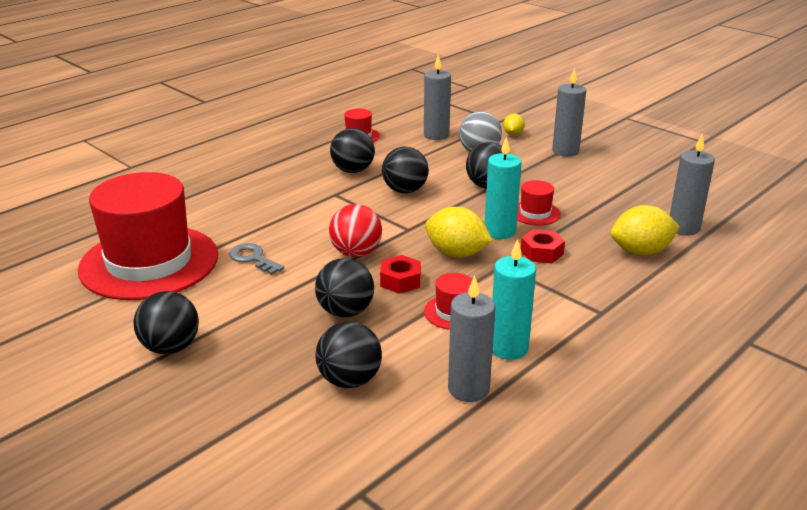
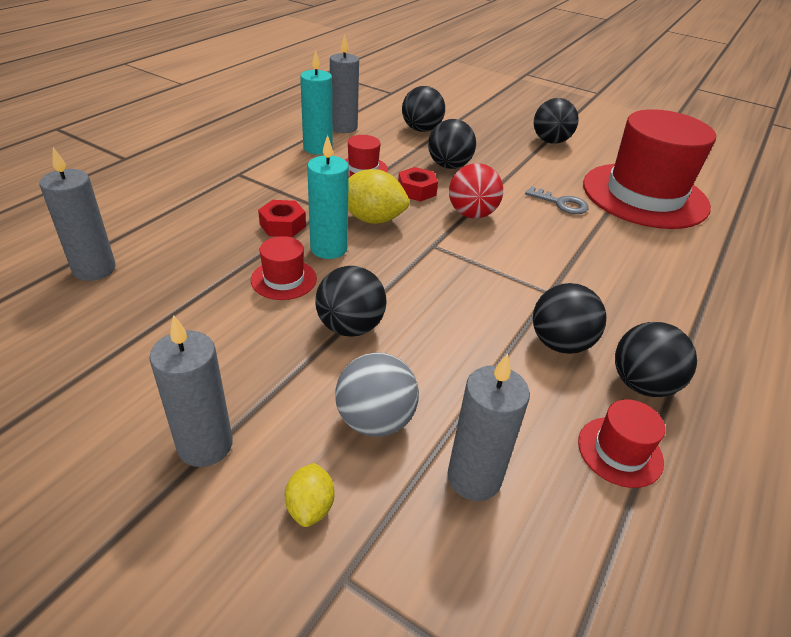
camera: 165 degrees right, 10 degrees up
(405, 190) = (464, 306): black ball -> black ball (642, 384)
(641, 252) = (170, 232): yellow lemon -> none

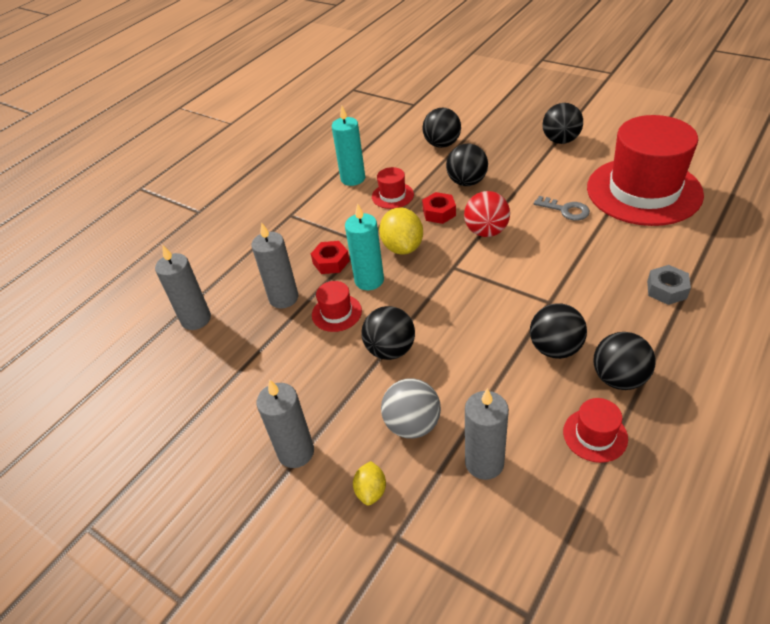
camera: 10 degrees right, 5 degrees up
(343, 128) = (373, 152): grey candle -> grey candle (283, 298)
(372, 219) = (402, 247): yellow lemon -> yellow lemon turned 60 degrees clockwise
(684, 292) = (666, 290): none -> grey nut

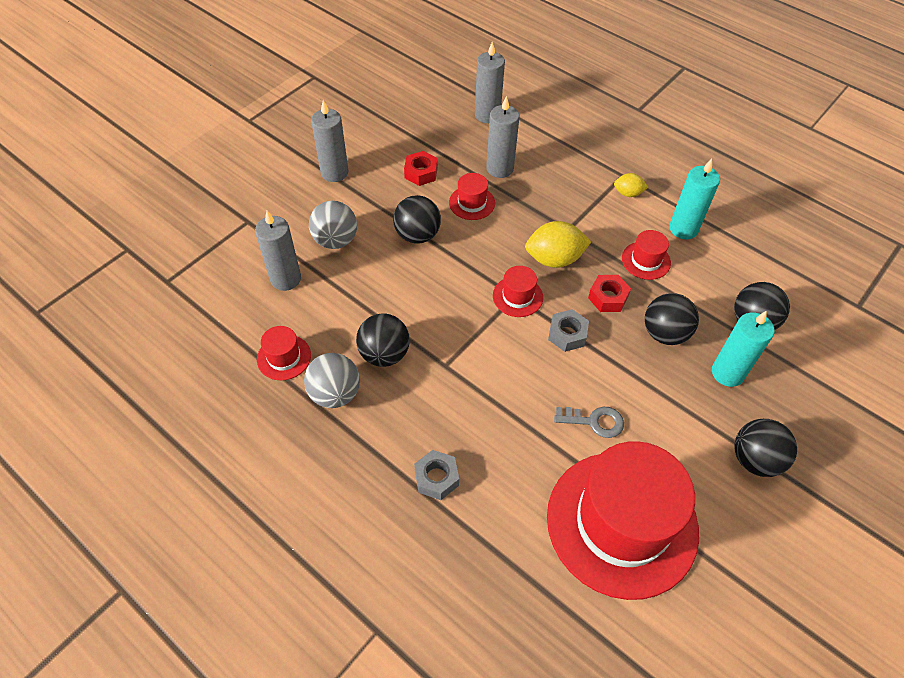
camera: 90 degrees right, 10 degrees up
(331, 262) = (542, 202): red nut -> red nut (421, 173)
(369, 280) = (509, 228): turquoise candle -> turquoise candle (727, 373)
(371, 491) = (287, 211): yellow lemon -> yellow lemon (628, 193)
(453, 265) = (517, 296): none -> red hat
(486, 231) = (567, 334): red ball -> grey nut
(565, 210) = (594, 421): grey key -> grey key turned 120 degrees counterclockwise
(619, 378) = (335, 393): black ball -> grey ball

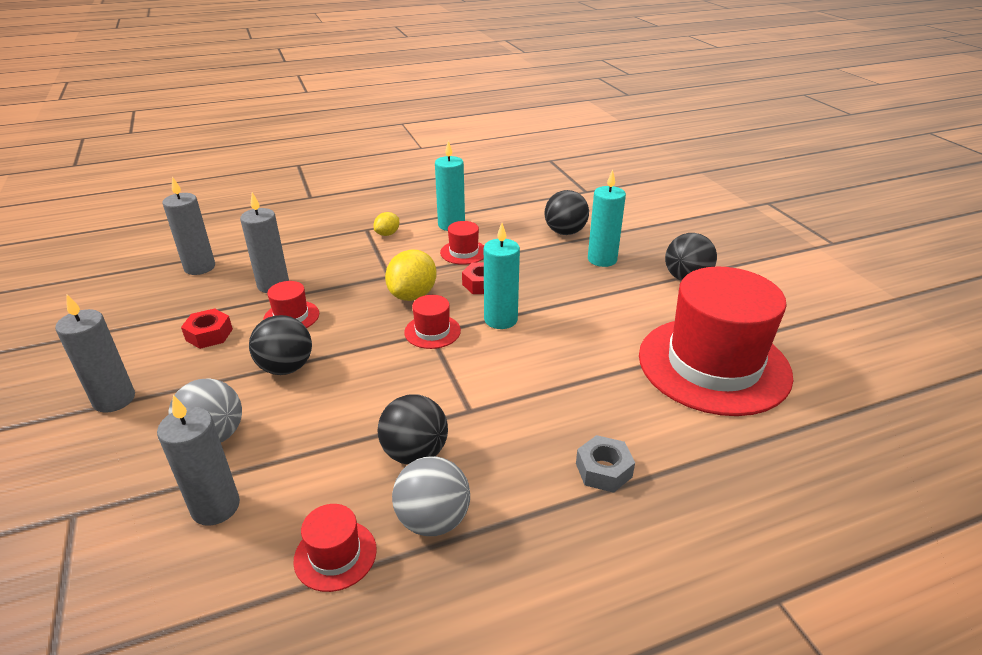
camera: 60 degrees left, 20 degrees down
(567, 334) = (500, 320): grey nut -> turquoise candle
(594, 421) = (603, 340): grey key -> none
(665, 333) = (543, 271): black ball -> none

